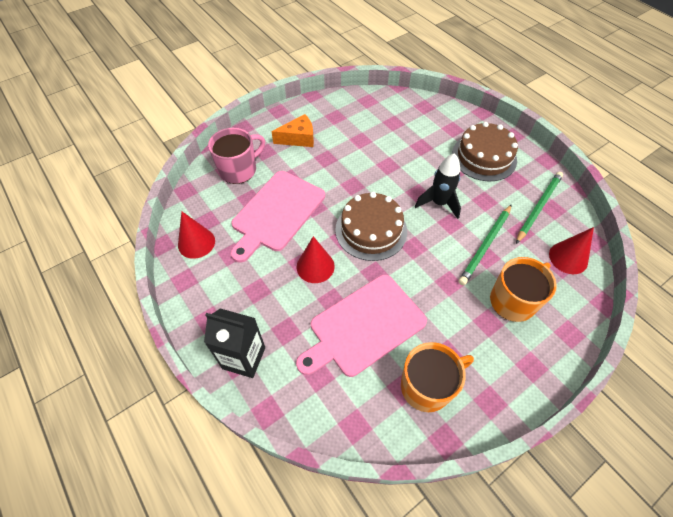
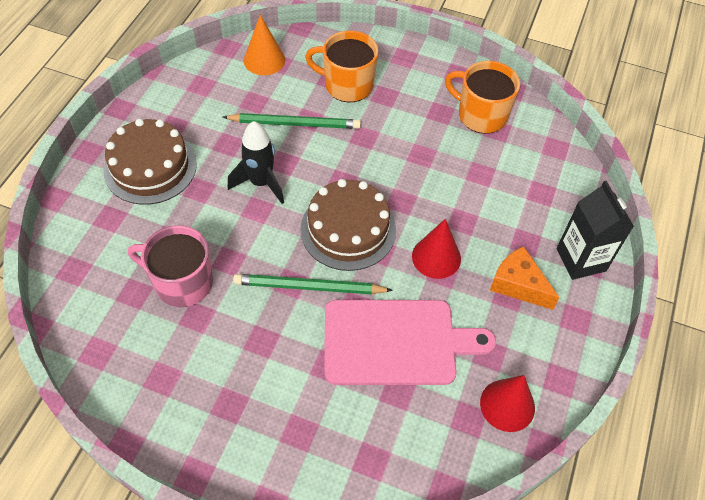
camera: 125 degrees left, 0 degrees up
(239, 170) = (358, 443): pink mug -> pink mug (182, 282)
(298, 138) = (243, 401): orange cheese -> orange cheese (518, 285)
(363, 326) = (467, 182): pink cutting board -> none
(538, 207) = (207, 97): green pencil -> green pencil (309, 287)
(568, 258) = (264, 60): red cone -> orange cone

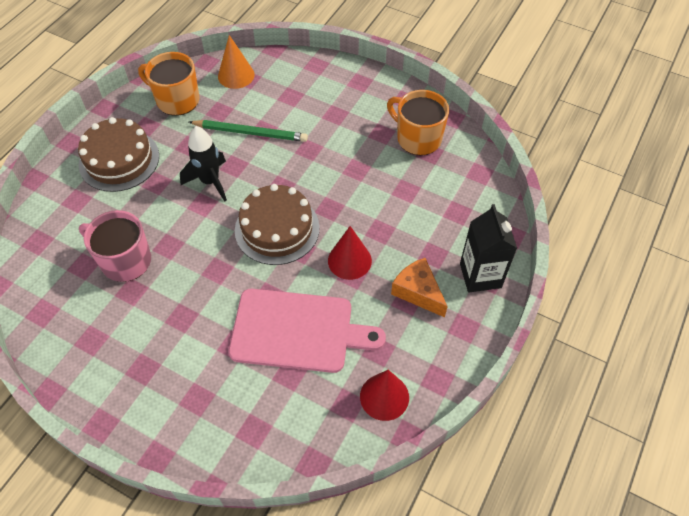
camera: 10 degrees right, 0 degrees up
(309, 287) = (232, 275): green pencil -> none
(347, 85) = (303, 102): orange mug -> orange mug (176, 100)

